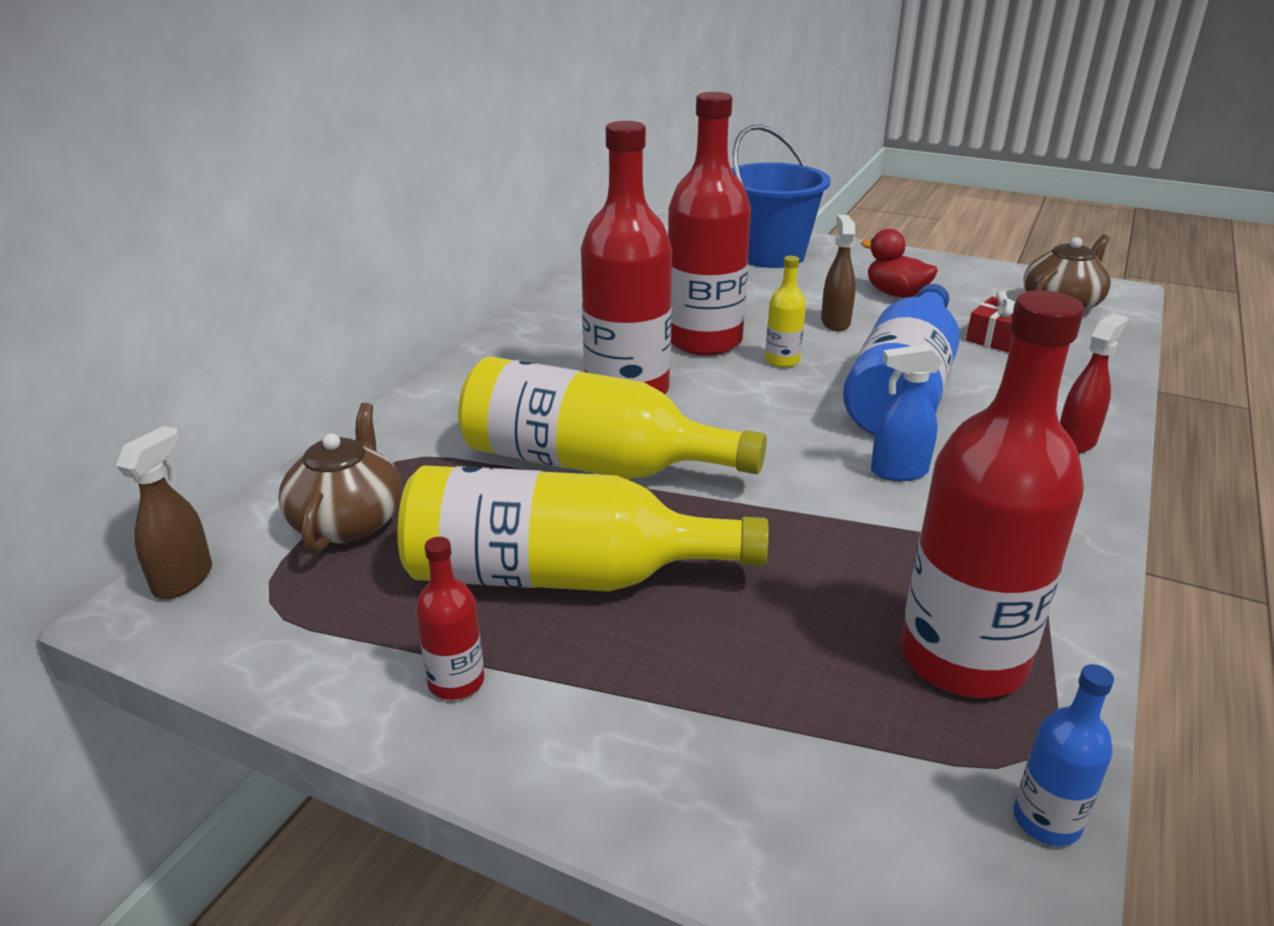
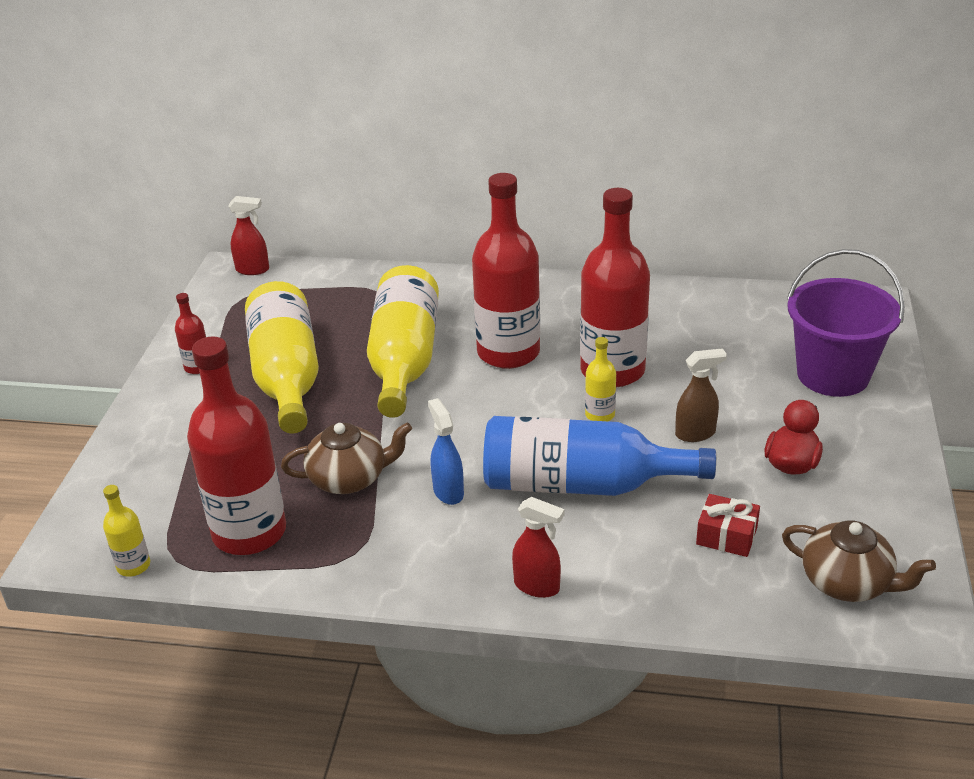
camera: 75 degrees right, 5 degrees up
(184, 579) = (253, 270): brown spray bottle -> red spray bottle
(348, 521) = (314, 297): brown teapot -> brown teapot (349, 478)
(770, 255) = (833, 374): blue bucket -> purple bucket
(1046, 820) = (133, 566): blue bottle -> yellow bottle

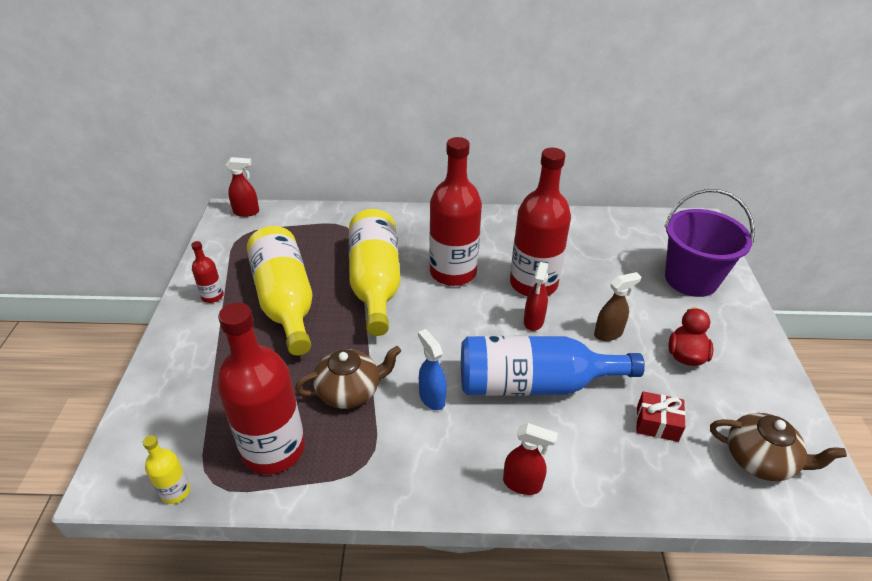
camera: 10 degrees left, 5 degrees up
(600, 415) = (533, 321): yellow bottle -> red spray bottle

